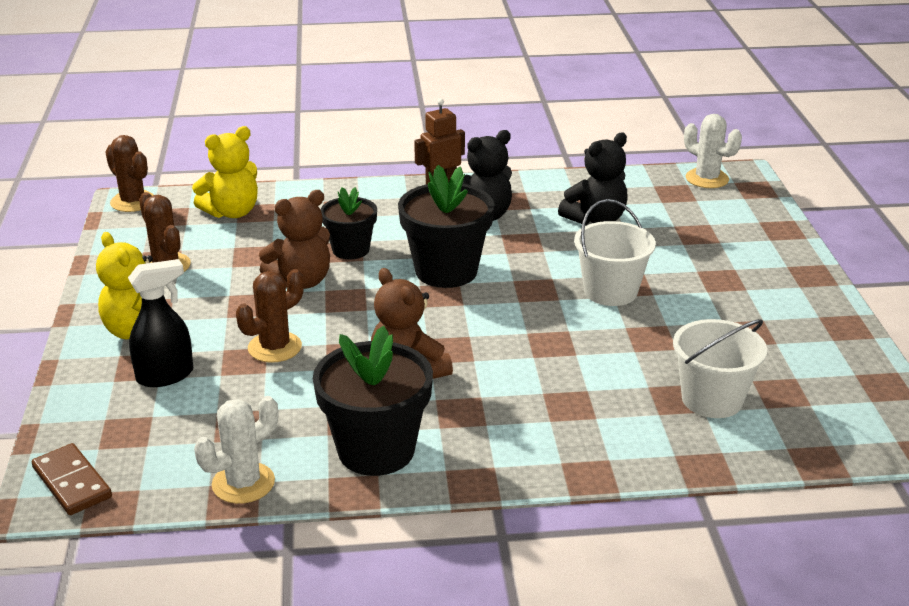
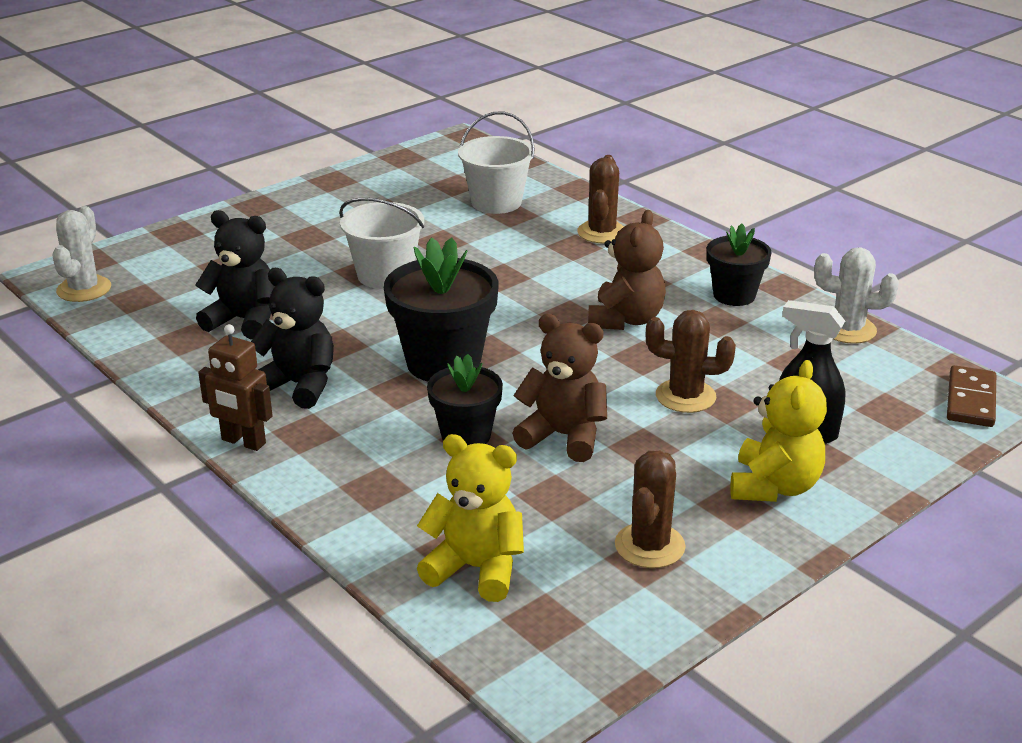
camera: 125 degrees left, 0 degrees up
(133, 202) = (545, 683): brown cactus -> brown cactus (601, 232)
(376, 450) = (734, 295): black flower pot -> black flower pot, size x0.62

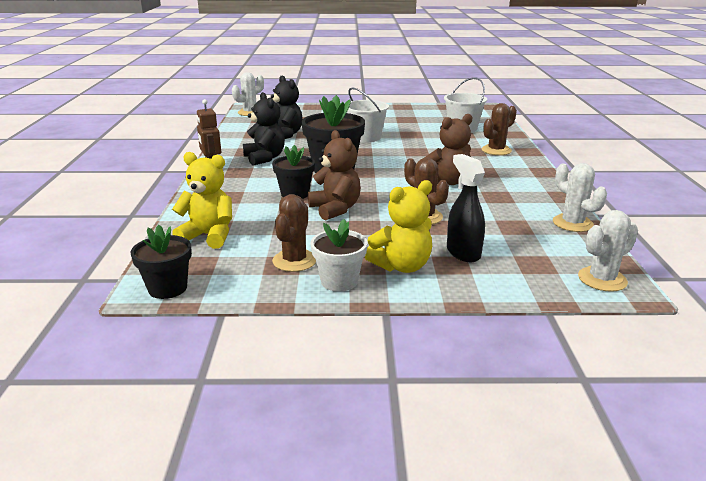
camera: 40 degrees right, 5 degrees down
(476, 568) = (209, 236): yellow teddy bear -> yellow teddy bear turned 45 degrees counterclockwise
(649, 546) = (294, 261): brown cactus -> brown cactus turned 45 degrees counterclockwise
(734, 295) = (526, 190): black flower pot -> black flower pot (167, 288)
(745, 546) = (339, 281): none -> white flower pot
(970, 400) = (602, 279): brown domino -> white cactus

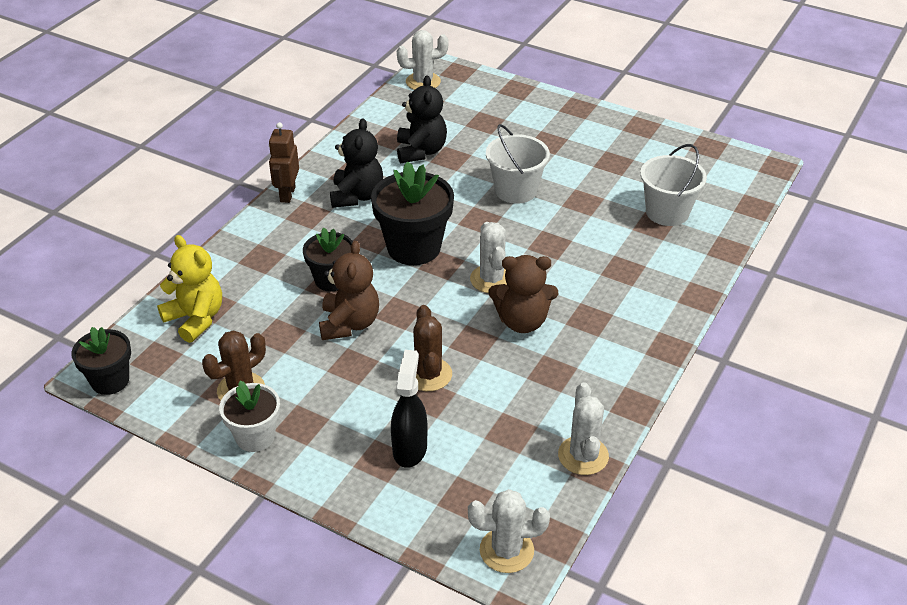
camera: 30 degrees right, 15 degrees up
(401, 266) = (330, 441): yellow teddy bear -> none
(402, 170) = (491, 279): none -> white cactus
(496, 150) = (657, 279): brown cactus -> none

